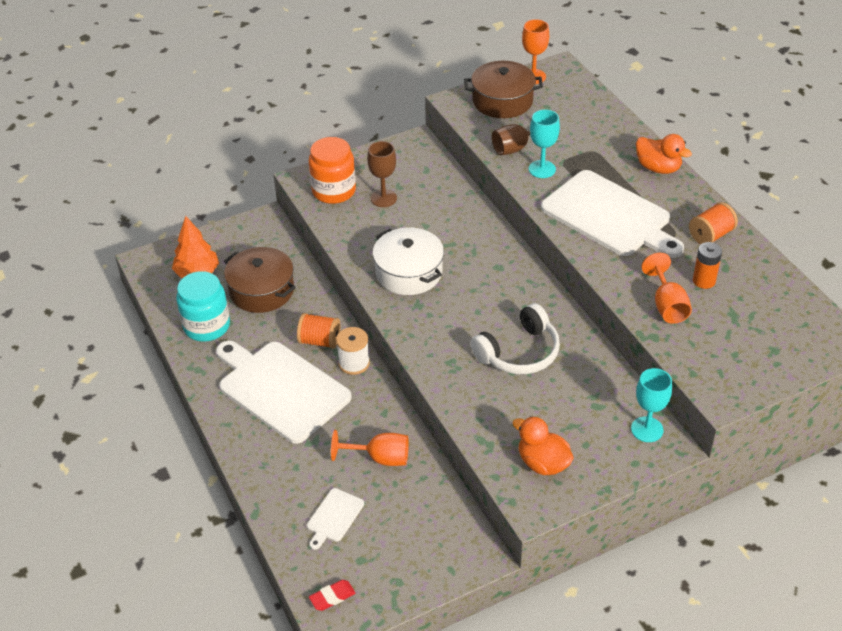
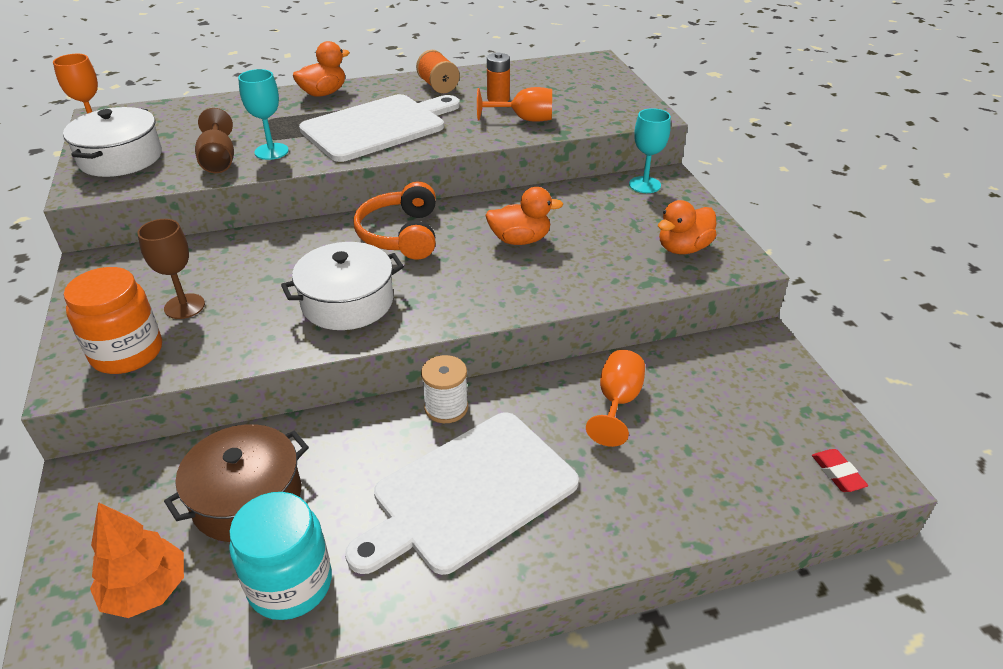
camera: 80 degrees left, 5 degrees down
(319, 341) = (389, 438): orange spool -> none
(334, 517) = (710, 458): white cutting board -> none
(502, 101) = (120, 158): brown pot -> white pot
(502, 280) = (401, 235): none -> orange headphones
(519, 352) = (520, 240): white headphones -> orange duck

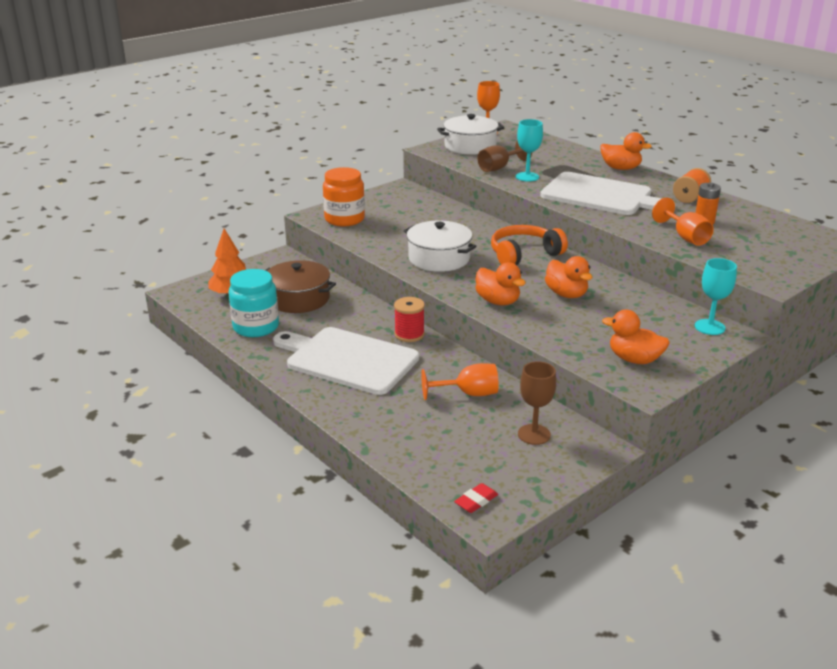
camera: 65 degrees right, 10 degrees down
(184, 306) = (391, 219): brown goblet -> brown goblet (534, 434)
(446, 407) = (409, 334): white spool -> red spool
(500, 293) = (498, 301): none -> orange duck

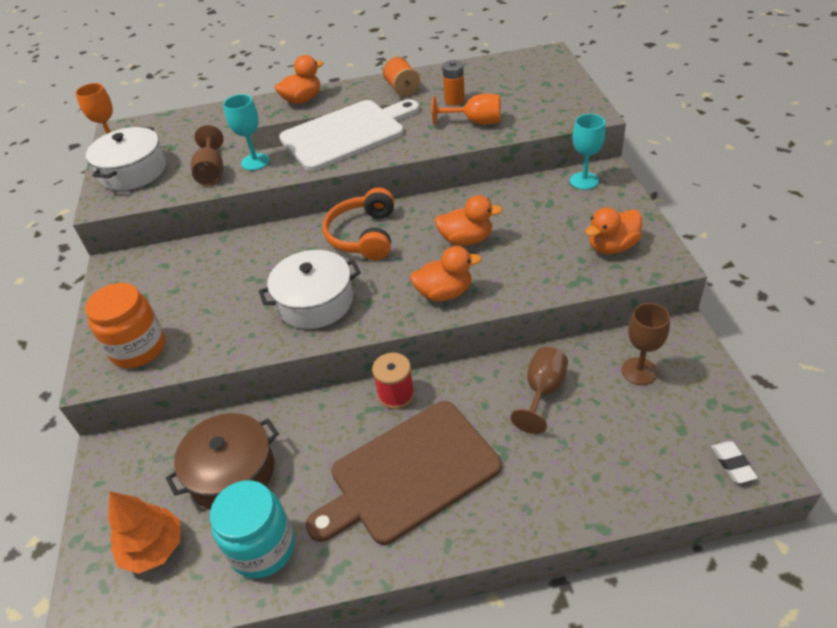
camera: 55 degrees left, 15 degrees up
(348, 359) = (409, 473): white cutting board -> brown cutting board
(468, 394) = (542, 392): orange goblet -> brown goblet
(476, 501) = (732, 464): red eraser -> white eraser

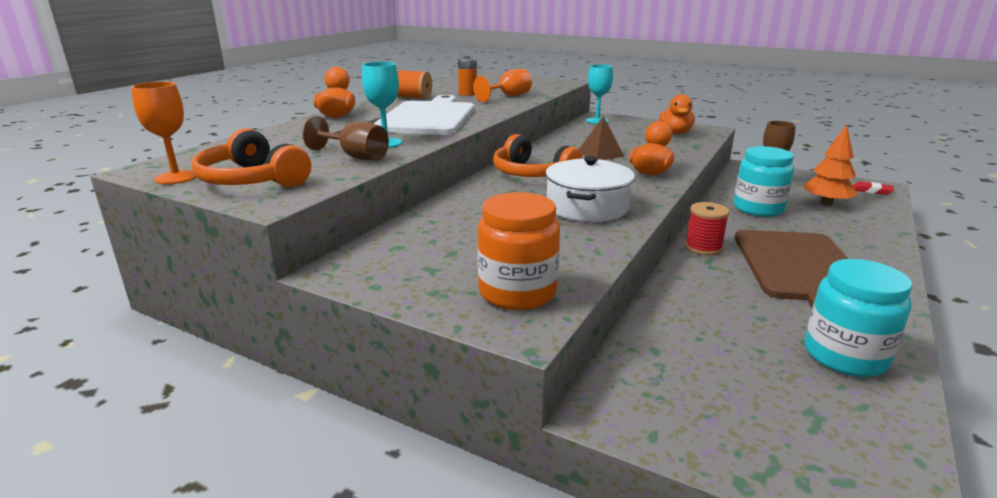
camera: 55 degrees left, 20 degrees down
(133, 171) = (253, 180): white pot -> orange headphones
(154, 548) = (802, 422): orange tree -> orange tree (826, 203)
(232, 472) = (724, 342): brown pot -> none
(466, 239) = (600, 154): orange duck -> brown pyramid
(542, 392) = (758, 209): brown goblet -> turquoise jar
(732, 464) = (871, 191): white eraser -> red eraser

